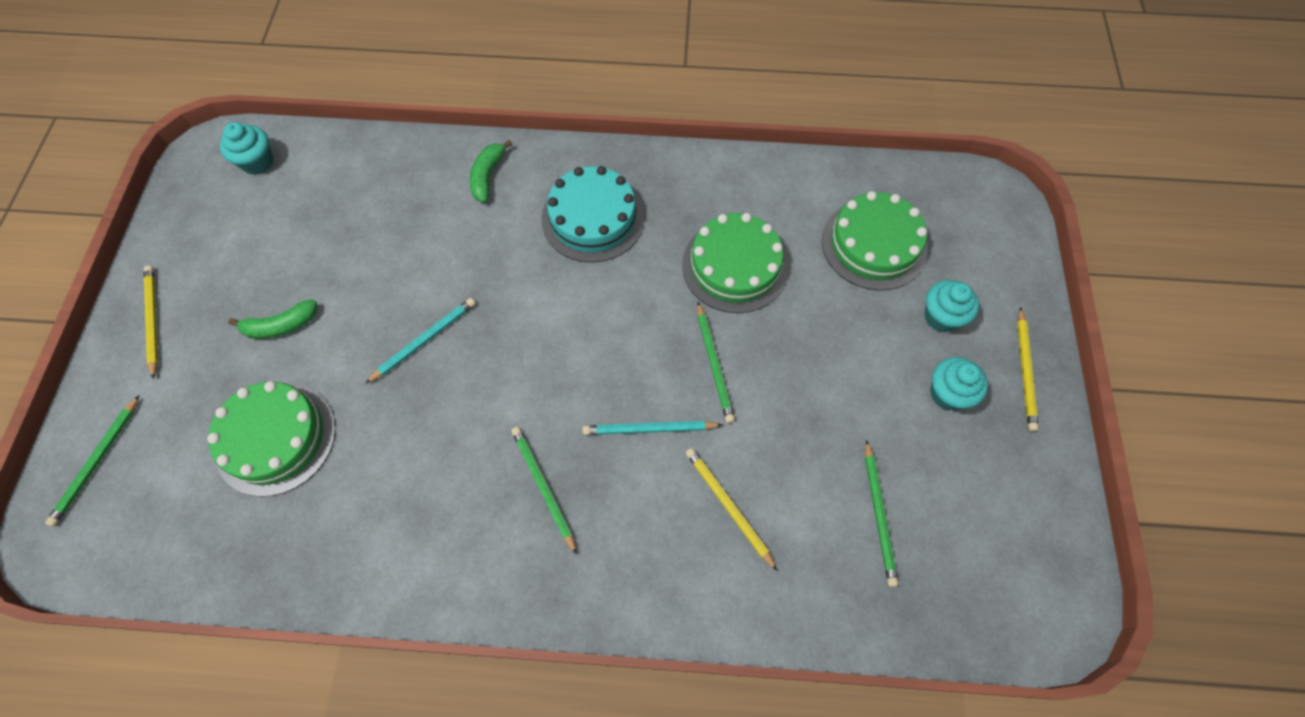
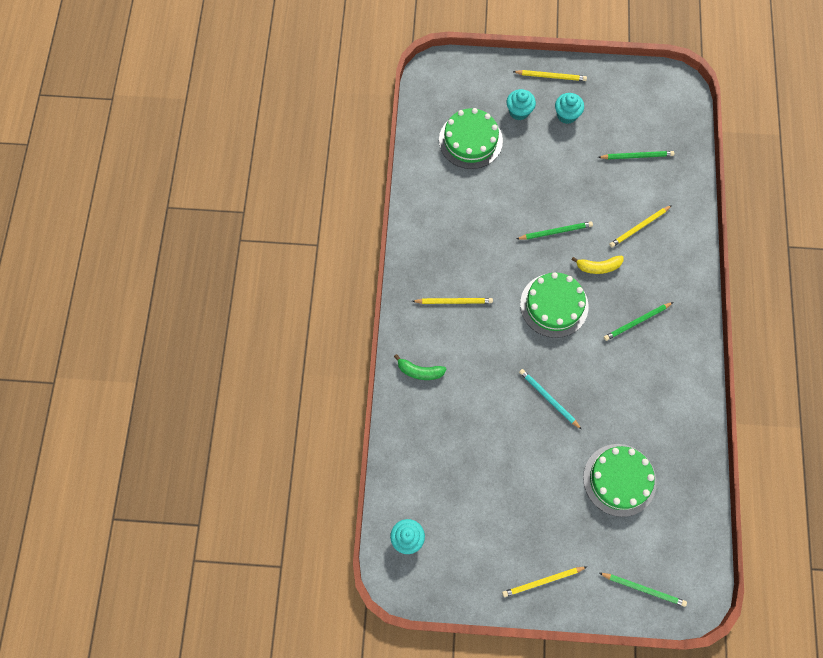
camera: 90 degrees left, 5 degrees up
(281, 326) = (542, 492): green banana -> none
(593, 218) = (454, 301): turquoise cake -> yellow pencil
(649, 429) = (598, 267): turquoise pencil -> yellow banana
(735, 266) = (488, 218): green cake -> green cake (554, 305)

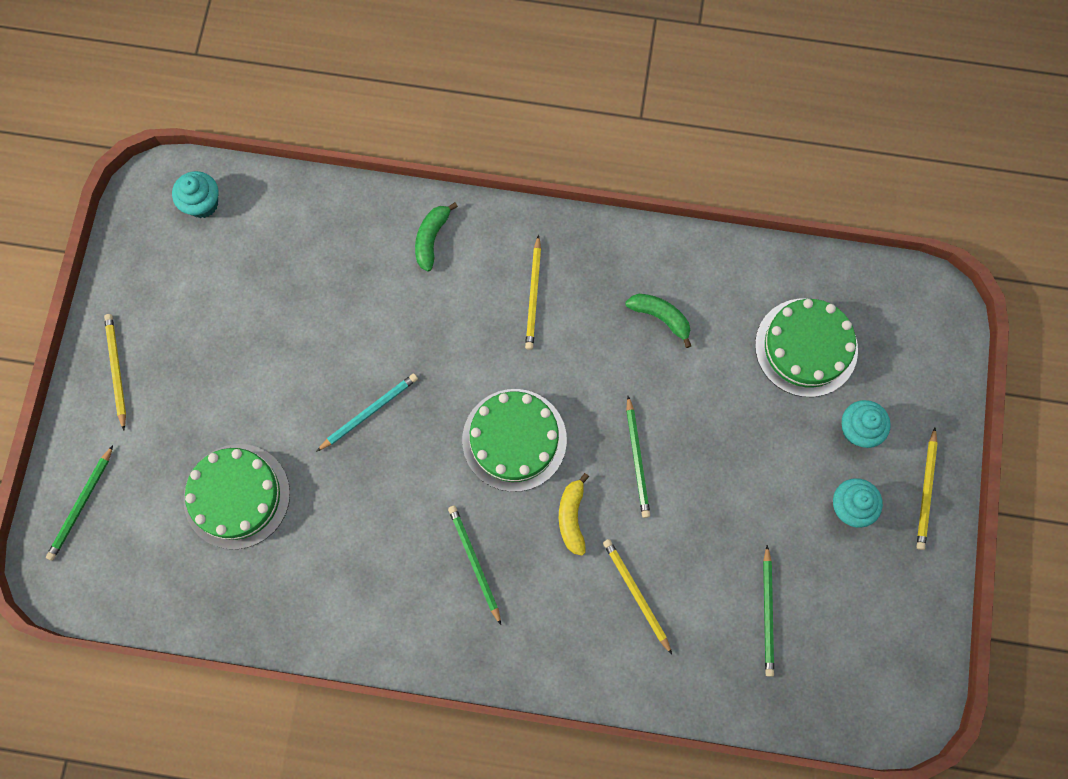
camera: 95 degrees right, 5 degrees up
(460, 223) = (660, 317): none -> green banana

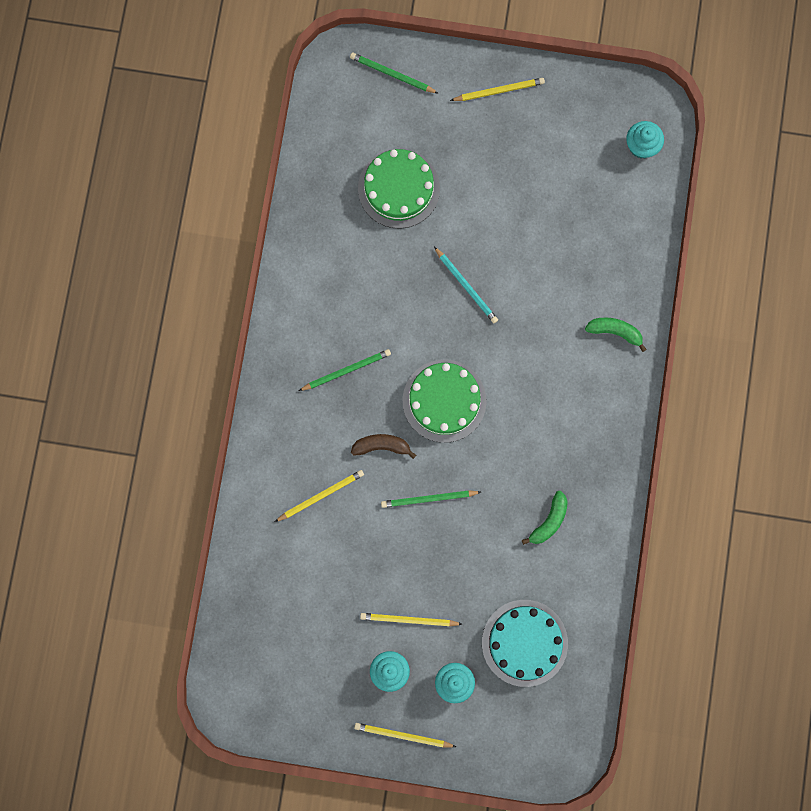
camera: 90 degrees right, 5 degrees up
(533, 295) = (567, 416): yellow pencil -> yellow pencil (409, 620)
(572, 517) = (382, 446): yellow banana -> brown banana
(767, 613) = (305, 599): green pencil -> none
(806, 347) = (524, 643): green cake -> turquoise cake

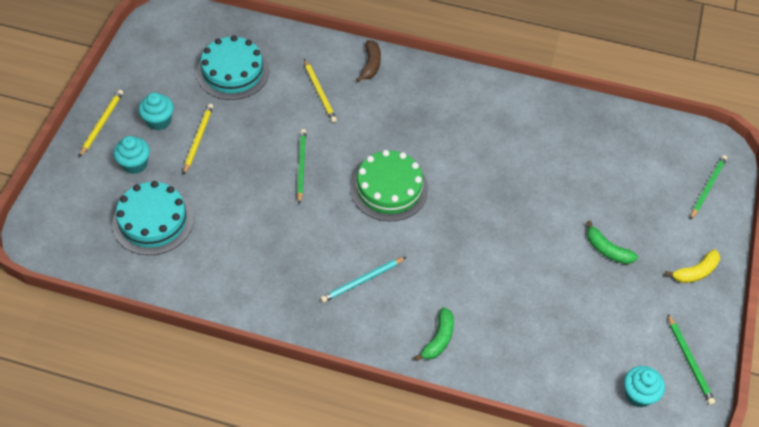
camera: 95 degrees right, 25 degrees down
(304, 602) = (233, 72): none -> turquoise cake
(346, 370) = (427, 122): green pencil -> green pencil (689, 361)
(382, 446) = (355, 138): brown banana -> brown banana (370, 65)
(399, 188) = (594, 179): green cake -> none
(466, 286) = (496, 219): turquoise pencil -> turquoise pencil (362, 281)
(499, 90) = (695, 272): yellow pencil -> yellow banana
(549, 521) = (260, 255): green banana -> green banana (607, 250)

